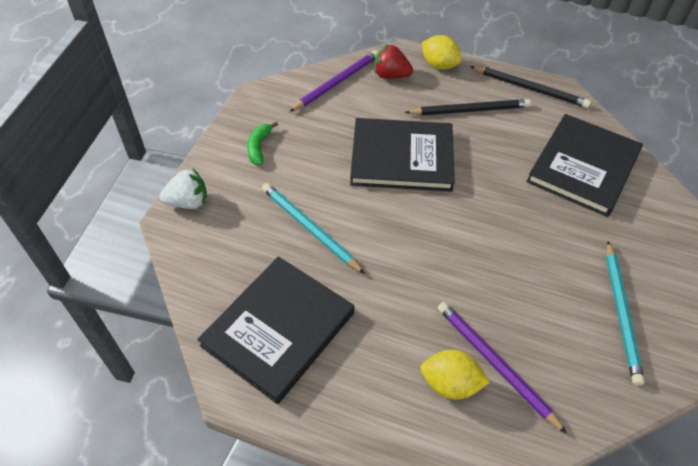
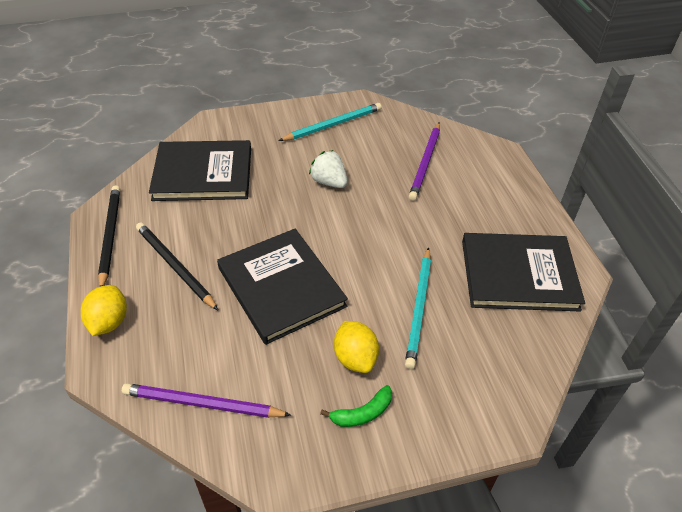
camera: 125 degrees left, 5 degrees down
(188, 202) = (483, 424): white strawberry -> white strawberry (329, 182)
(391, 75) = (156, 357): red strawberry -> none
(450, 384) = (459, 176): yellow lemon -> yellow lemon (355, 358)

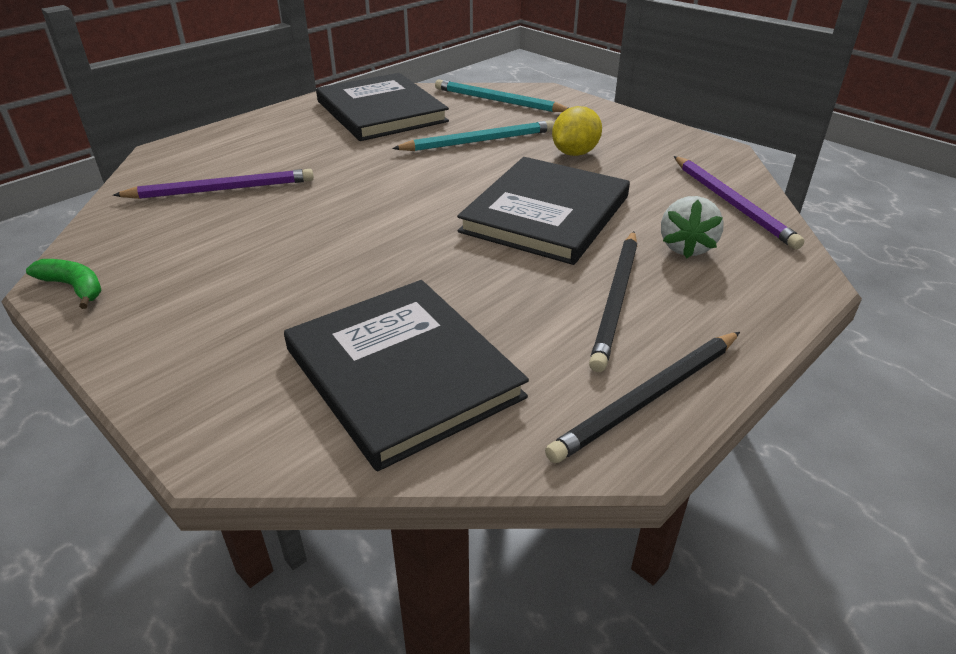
camera: 120 degrees left, 10 degrees down
(109, 322) = (758, 307): yellow lemon -> none
(329, 182) = (321, 244): white strawberry -> white strawberry (686, 247)
(332, 125) = (157, 289): turquoise pencil -> turquoise pencil (498, 101)
(362, 413) = (620, 137): green banana -> green banana (74, 287)

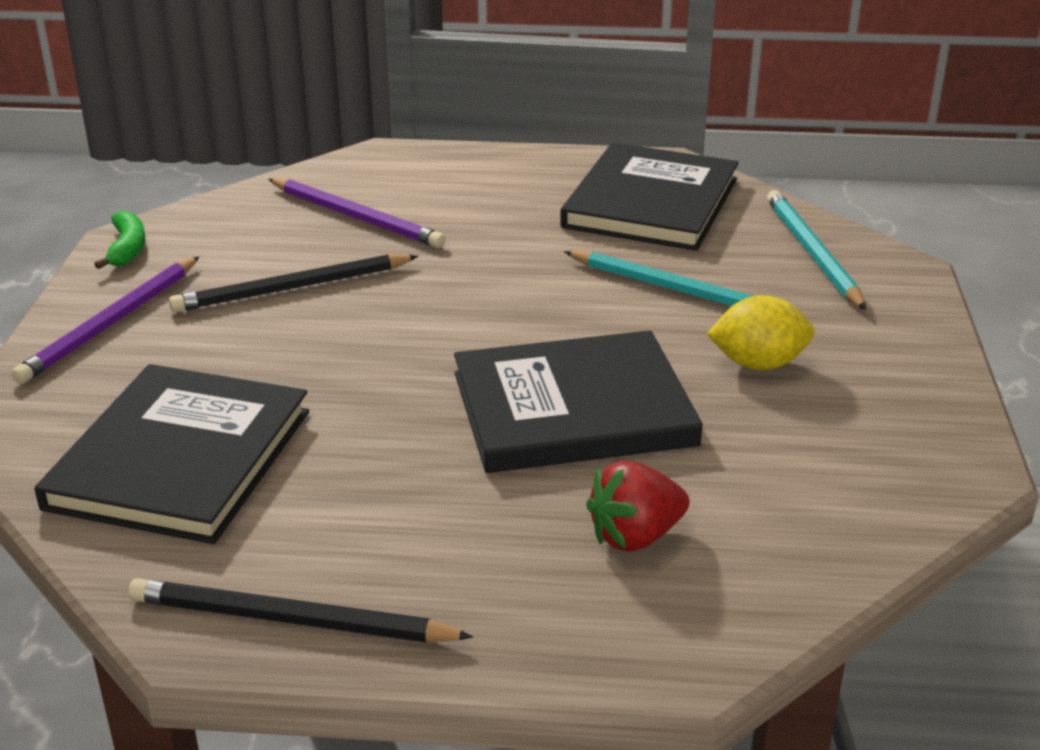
camera: 50 degrees right, 5 degrees down
(616, 300) = (450, 530): black pencil -> black pencil (293, 288)
(686, 247) = (635, 536): white strawberry -> red strawberry
(732, 203) = (809, 532): purple pencil -> purple pencil (112, 323)

